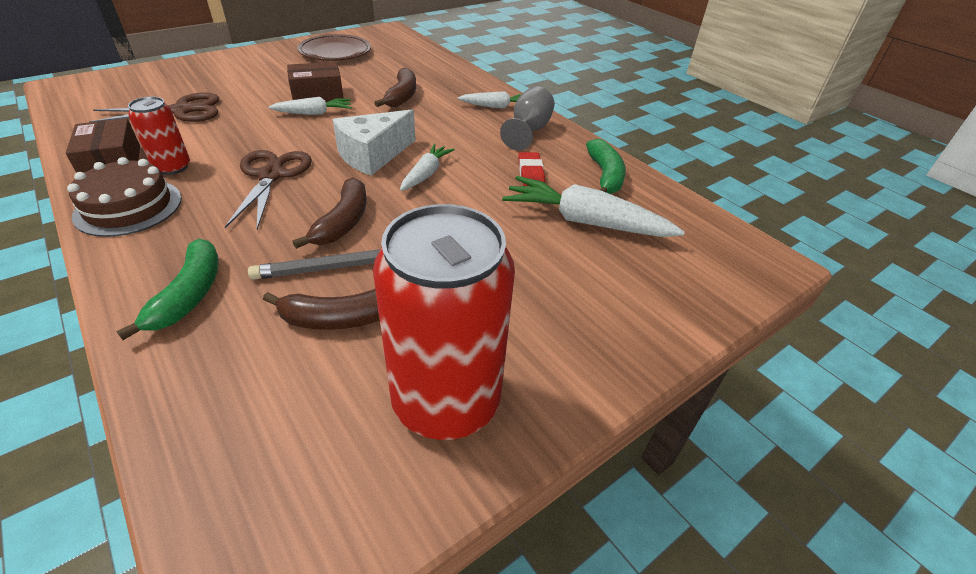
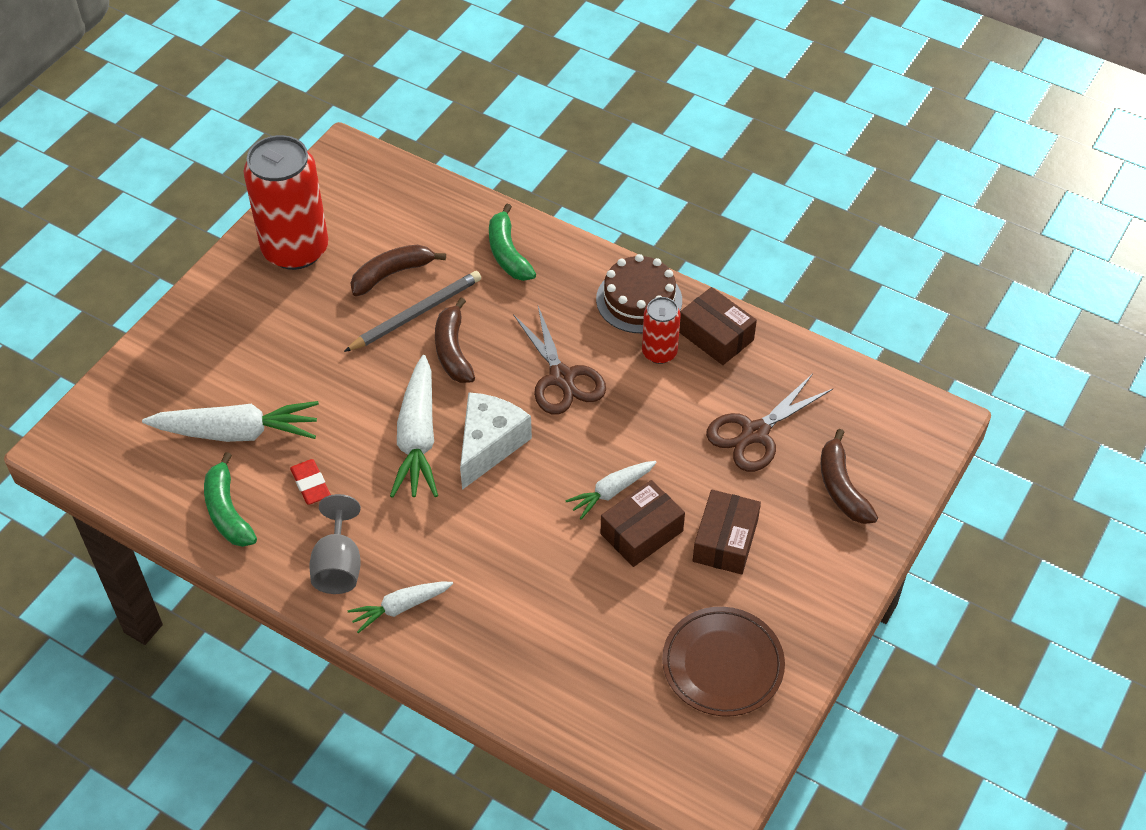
camera: 160 degrees right, 10 degrees up
(274, 81) = (725, 541): none -> brown box
(402, 96) = (537, 578): brown banana -> brown banana (842, 487)
(426, 174) = (418, 439): white carrot -> white carrot, size x1.74

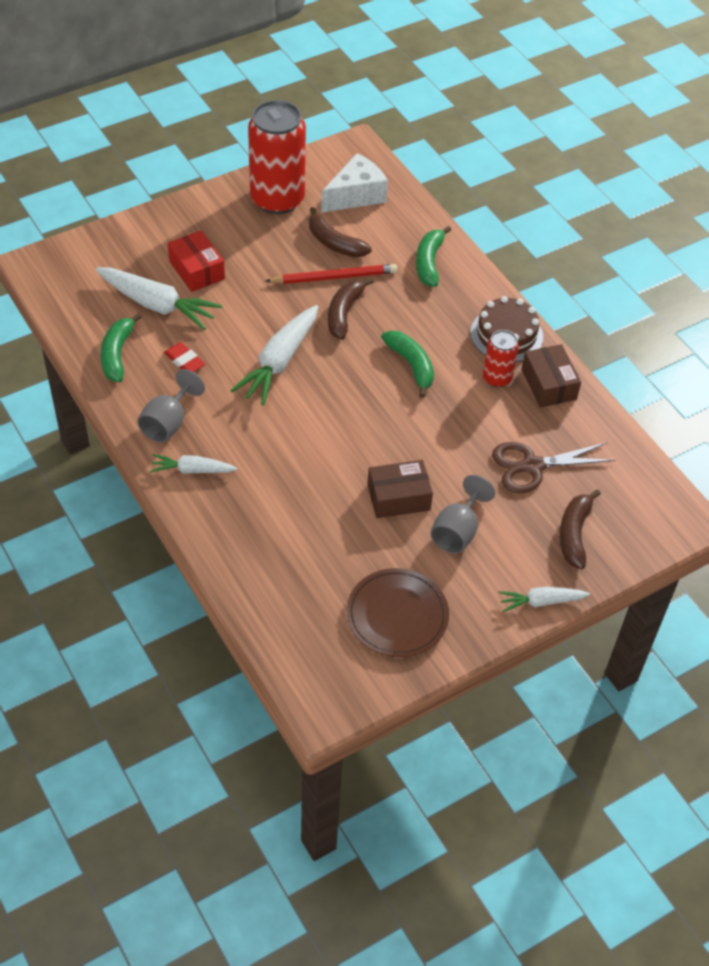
camera: 25 degrees right, 0 degrees up
(256, 371) = (197, 270): none -> red box
(310, 484) = (184, 361): red eraser -> red eraser turned 45 degrees counterclockwise
(392, 274) = (334, 243): brown banana -> brown banana turned 135 degrees counterclockwise
(416, 314) = (334, 277): grey pencil -> red pencil
(489, 445) = (327, 389): white cheese -> white cheese (356, 195)
(562, 378) = (411, 365): brown scissors -> green banana
(611, 492) = (394, 459): white carrot -> white carrot (541, 602)
(725, 541) = (457, 531): brown box -> grey goblet

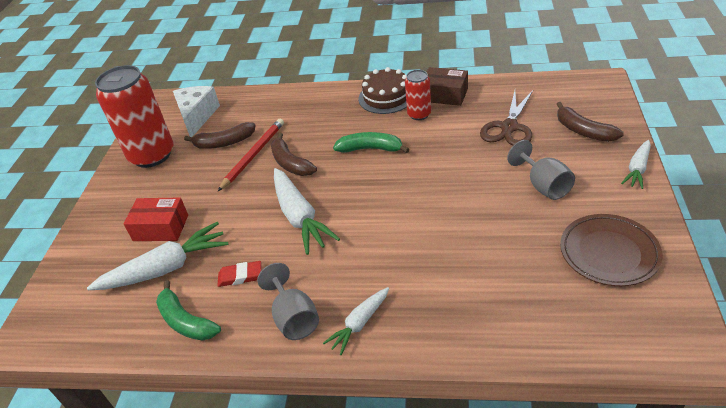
camera: 45 degrees left, 10 degrees down
(398, 497) = (488, 204): brown box -> none
(429, 262) = (291, 106): green banana -> none

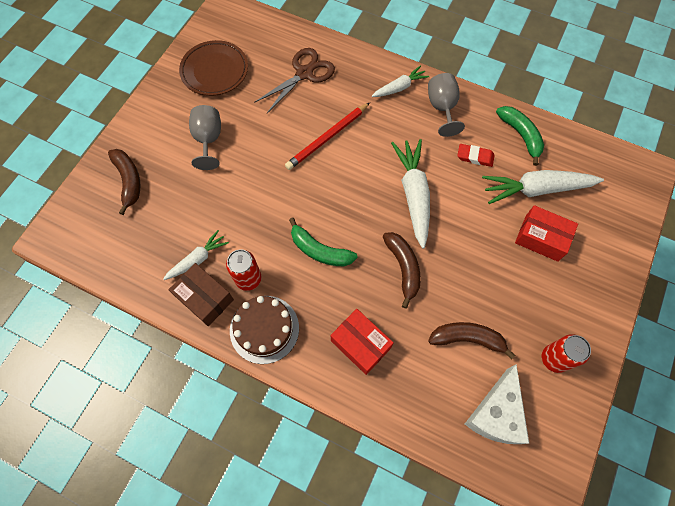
camera: 165 degrees left, 25 degrees up
(152, 155) = (554, 359): red can -> red can, size x0.50
(253, 155) = (438, 300): red pencil -> red pencil (327, 138)
(308, 114) = (360, 344): none -> red box
(509, 127) = (182, 216): brown scissors -> brown scissors (304, 73)
(637, 169) = (131, 124): white carrot -> white carrot (198, 259)

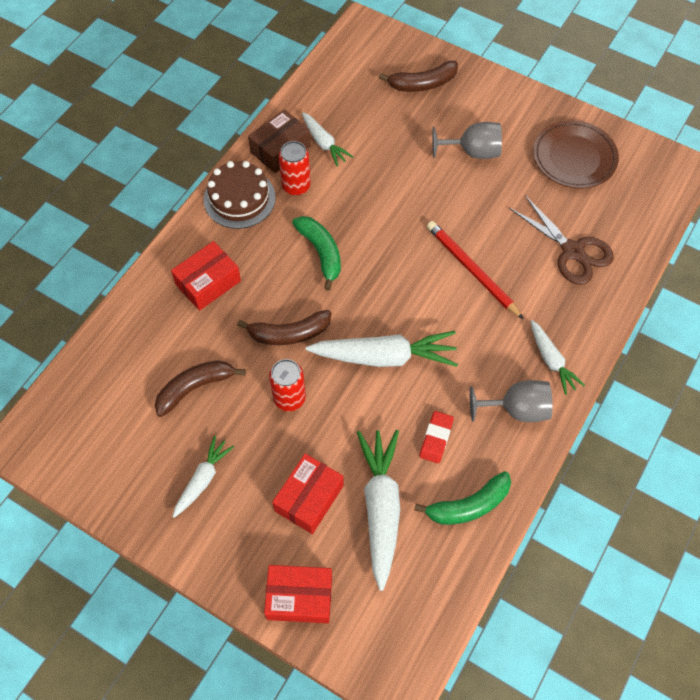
camera: 95 degrees right, 5 degrees down
(320, 250) = (321, 252): green banana -> green banana turned 120 degrees clockwise
(467, 339) = (195, 388): brown banana -> brown banana turned 135 degrees counterclockwise
(496, 413) = (109, 403): white cheese -> none
(545, 319) = (203, 479): none -> white carrot
(554, 359) = (155, 477): red can -> red can (289, 398)
(616, 237) = (299, 597): none -> red box

